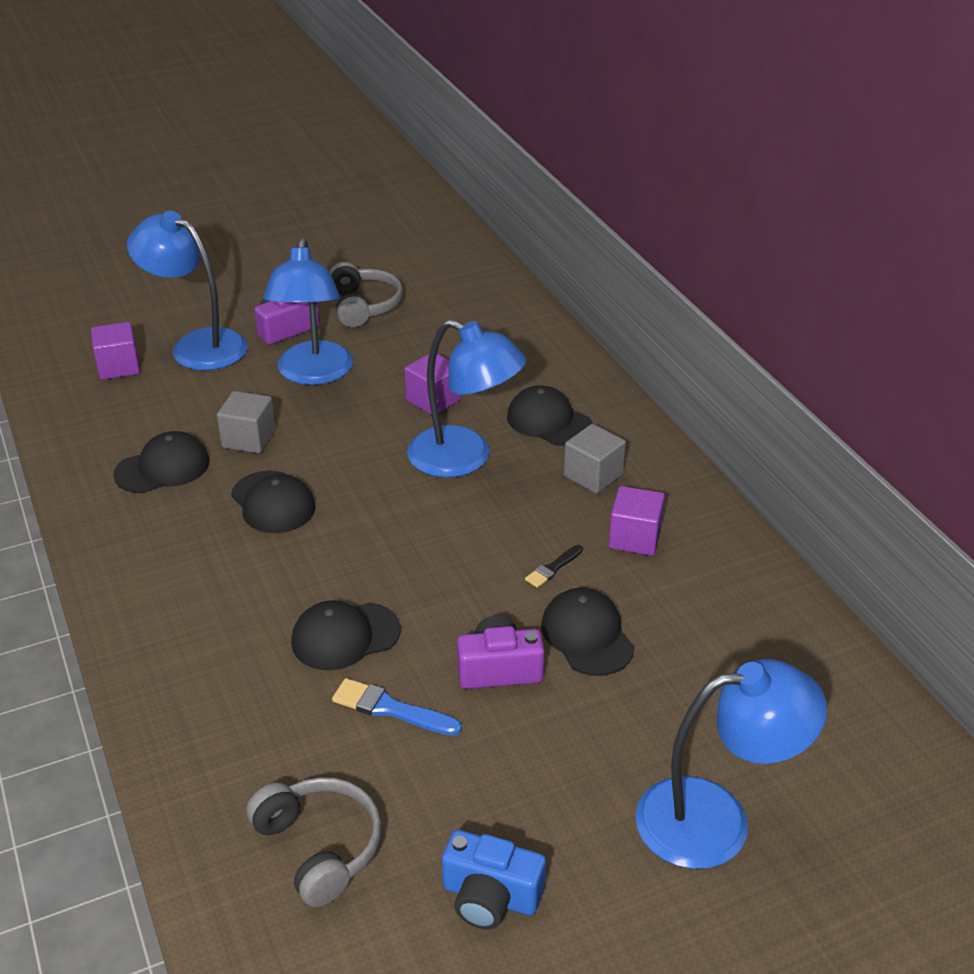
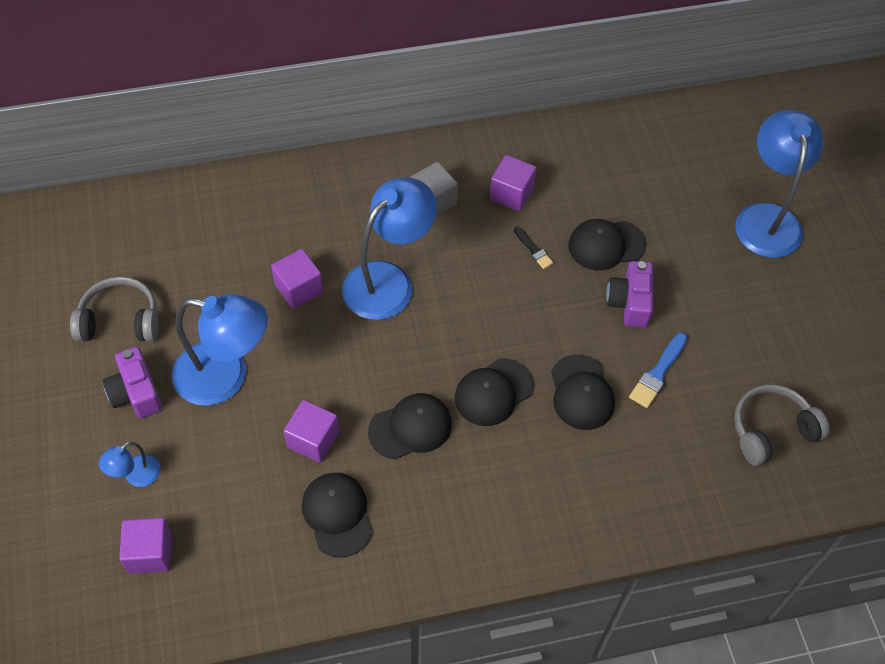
camera: 80 degrees left, 20 degrees up
(197, 345) = (136, 476): blue lamp -> blue lamp, size x0.46
(249, 439) = (313, 439): grey cube -> purple cube
(490, 896) = (814, 342): blue camera -> none
(549, 421) = (355, 213): black cap -> black cap (493, 392)

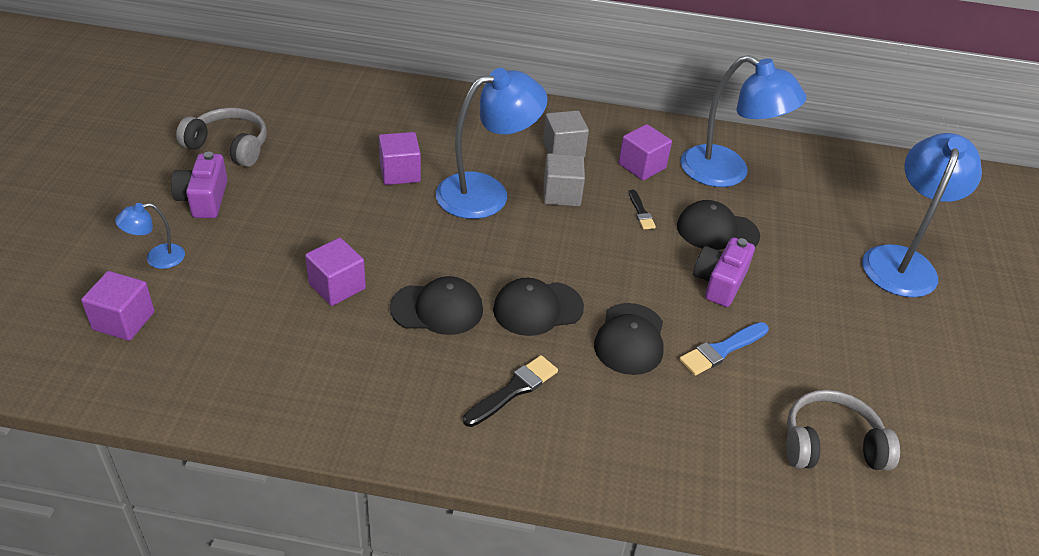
camera: 20 degrees right, 15 degrees down
(225, 377) = (290, 213): blue lamp -> blue lamp (727, 173)
(337, 514) = (319, 354): black cap -> none
(456, 256) = (561, 194): none -> grey cube
(512, 482) = (513, 390): none -> black brush

